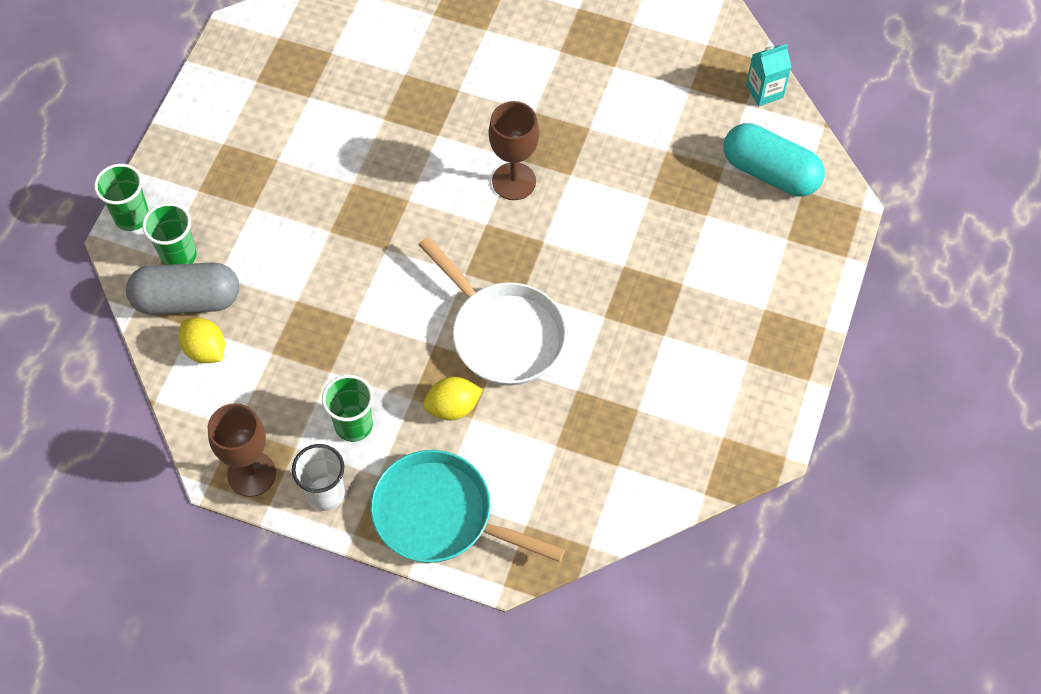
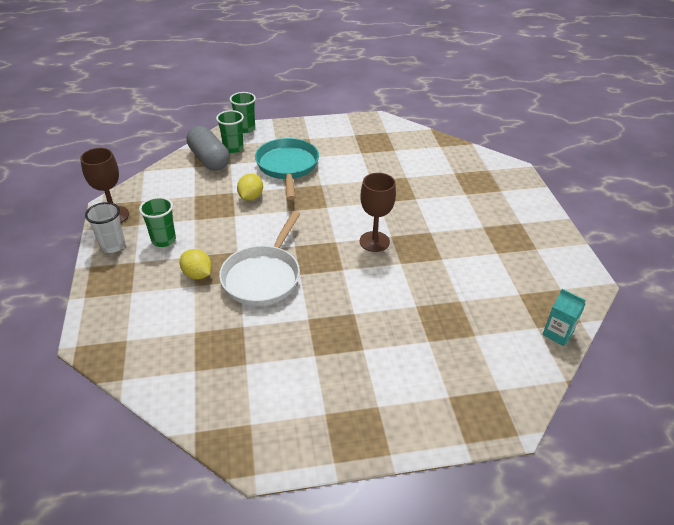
camera: 60 degrees right, 20 degrees down
(205, 350) = (183, 175): yellow lemon -> yellow lemon (251, 197)
(440, 515) = (117, 297): turquoise pan -> turquoise pan (287, 167)
(770, 172) = (495, 363): turquoise capsule -> none

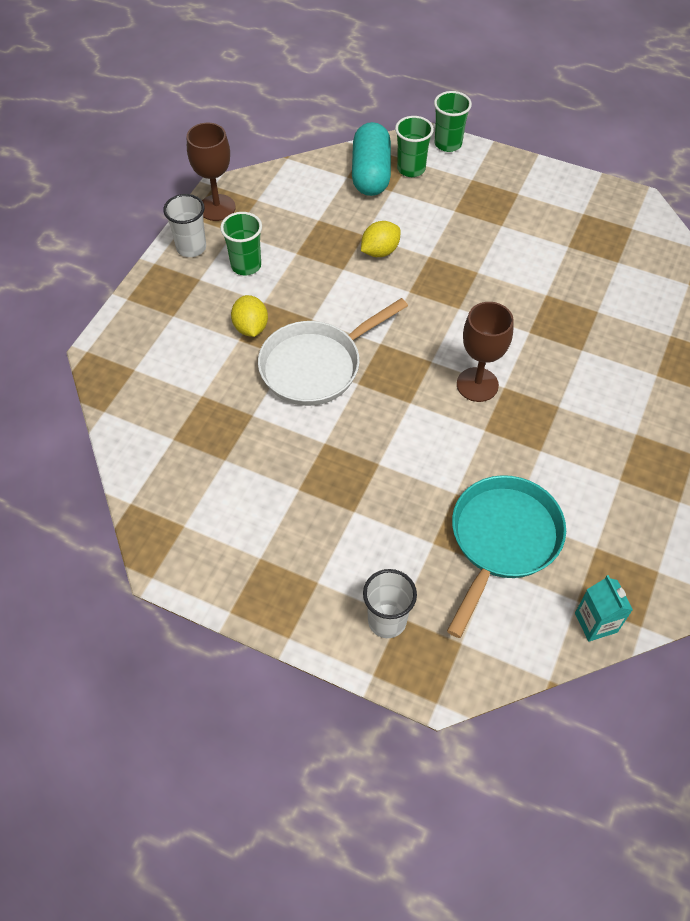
camera: 35 degrees right, 15 degrees up
(209, 159) = (370, 173): grey capsule -> turquoise capsule
(287, 167) = (456, 226): turquoise pan -> turquoise pan (502, 540)
(443, 403) = (387, 621): none -> white cup

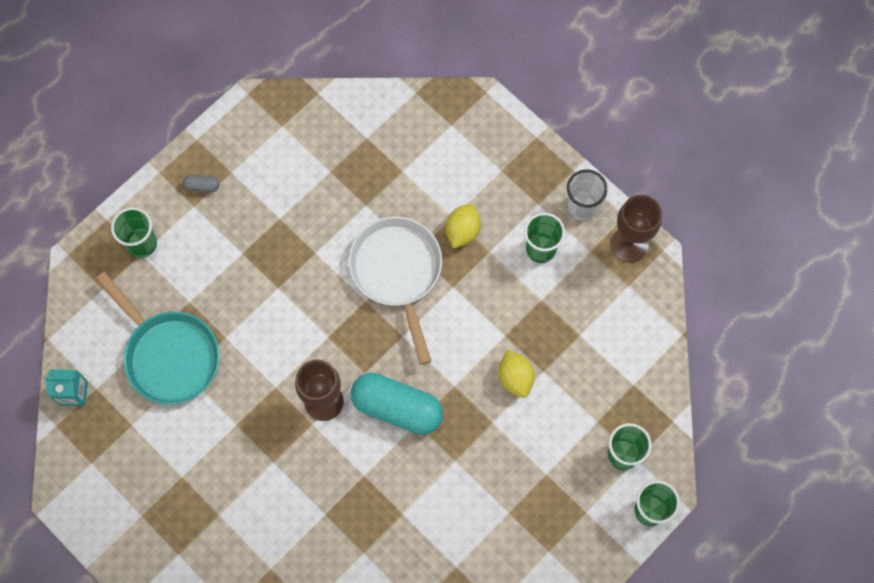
camera: 110 degrees right, 15 degrees up
(251, 327) = (462, 231): yellow lemon -> yellow lemon turned 75 degrees counterclockwise
(289, 582) = (202, 186): none -> grey capsule
(370, 173) = (629, 410): turquoise capsule -> turquoise capsule (397, 408)
(387, 621) = (142, 244): white cup -> green cup

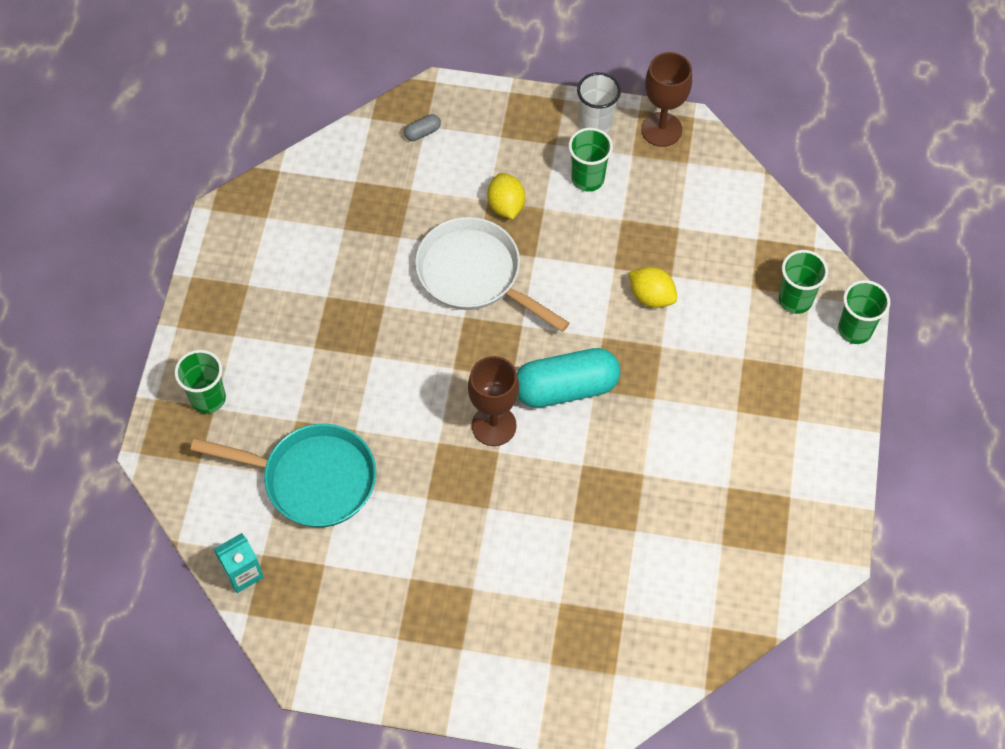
camera: 35 degrees left, 10 degrees down
(202, 186) = (229, 313): grey capsule -> grey capsule (422, 132)

